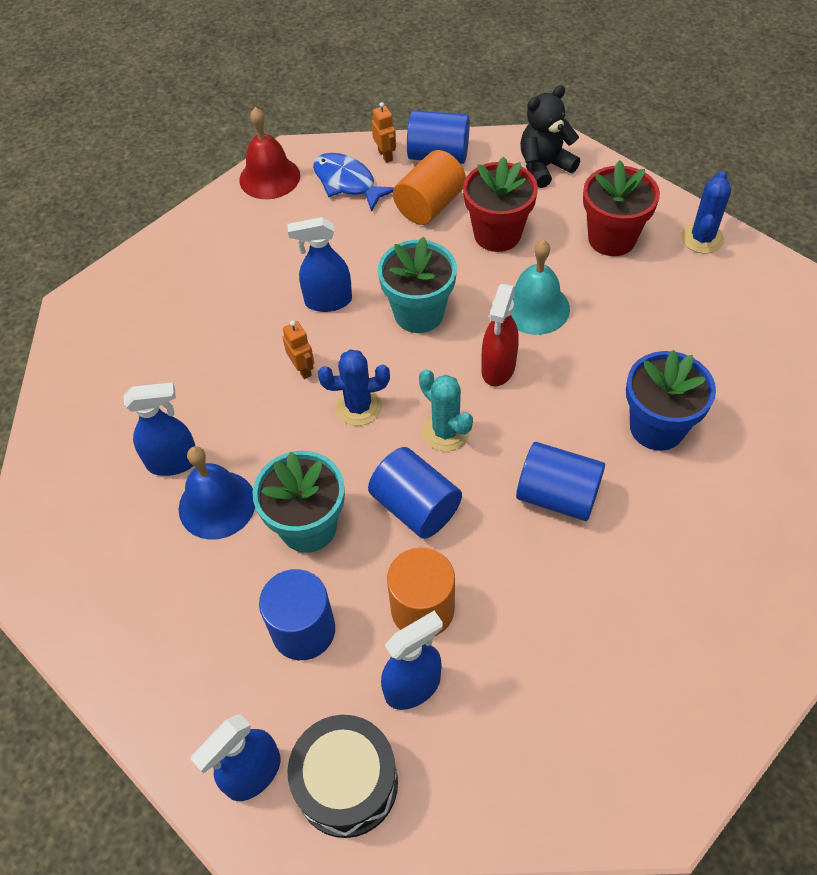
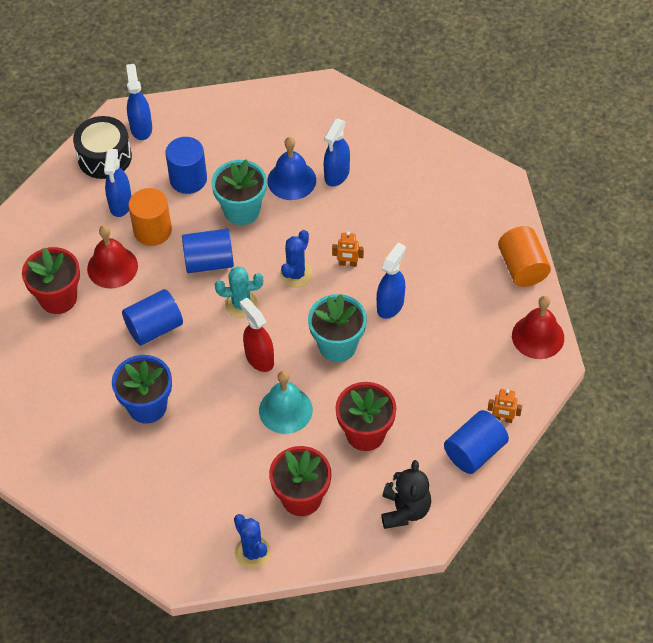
camera: 125 degrees right, 0 degrees up
(348, 183) = (492, 378): blue fish -> none
(430, 205) = (427, 412): orange cylinder -> orange cylinder (522, 267)
(519, 613) = (112, 267): none -> red bell
(622, 641) = (58, 298): none -> red flower pot

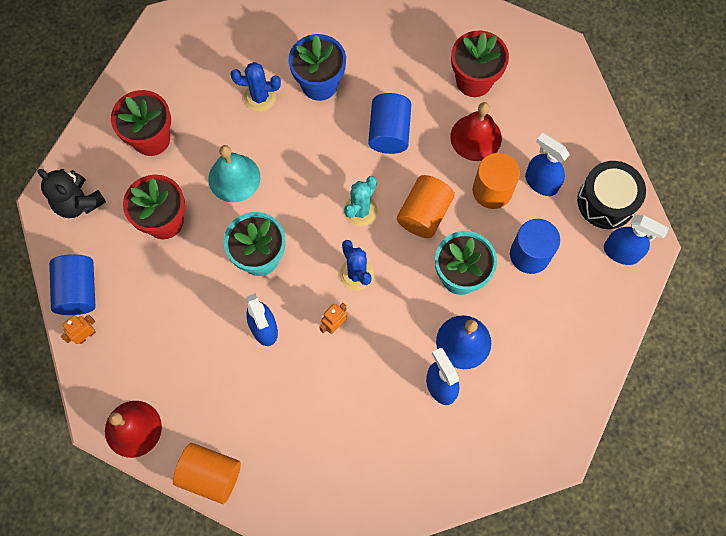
camera: 125 degrees right, 15 degrees up
(209, 262) = (424, 214): blue cylinder -> orange cylinder
(252, 552) = (138, 78): blue cactus -> blue cactus (260, 97)
(259, 358) = (297, 190): red spray bottle -> none

